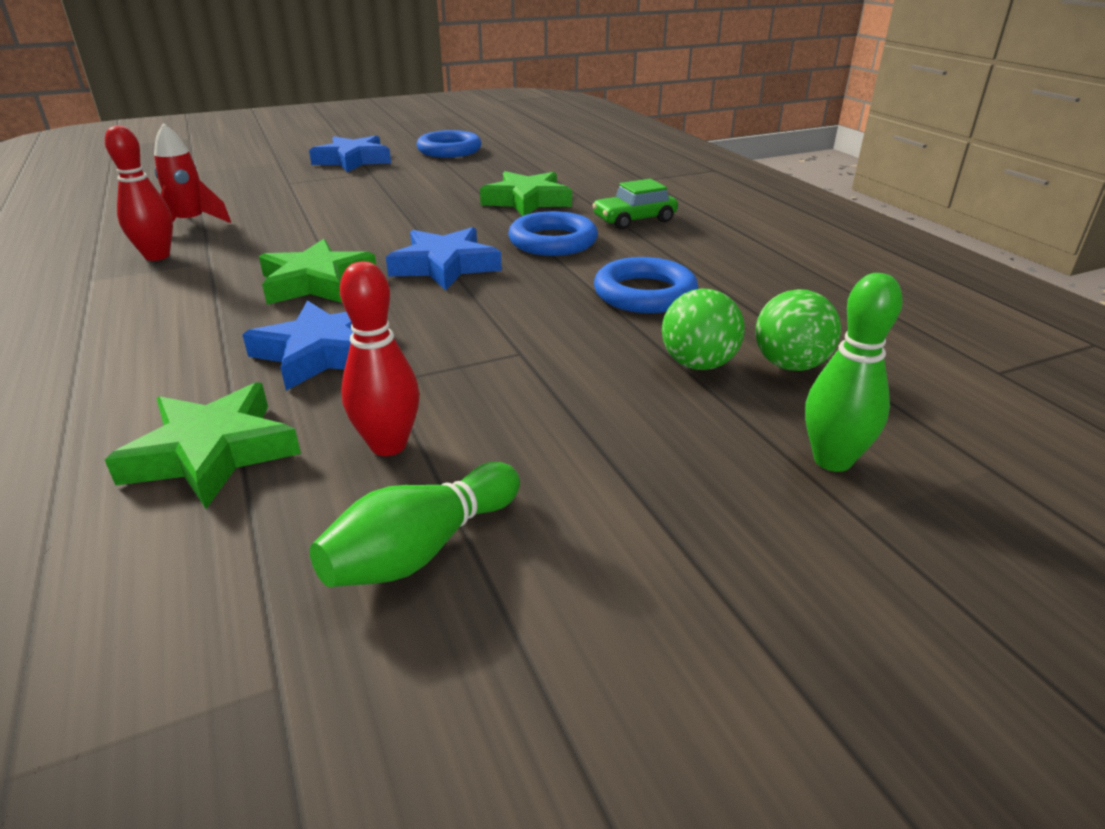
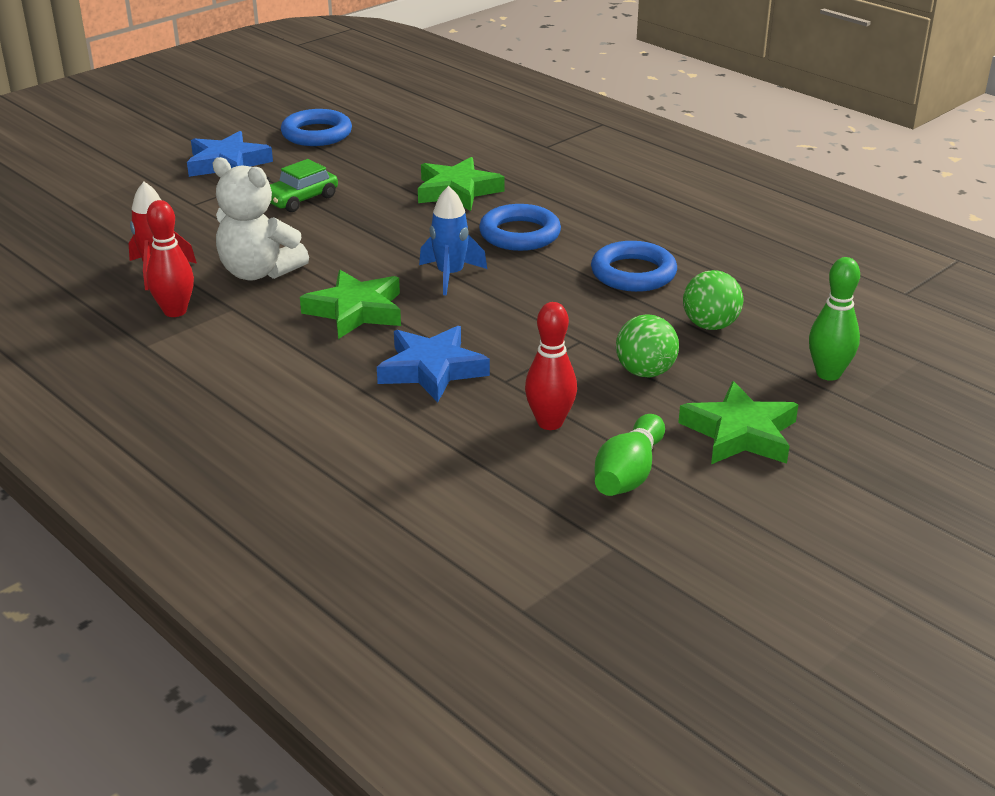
camera: 20 degrees left, 0 degrees up
(212, 452) = (436, 452): green star -> green star (740, 433)
(272, 237) = (259, 272): none -> white teddy bear
(445, 266) = (450, 275): blue star -> blue rocket
(634, 220) = (571, 198): green car -> green car (300, 199)
(790, 365) = (771, 314): green ball -> green ball (645, 372)

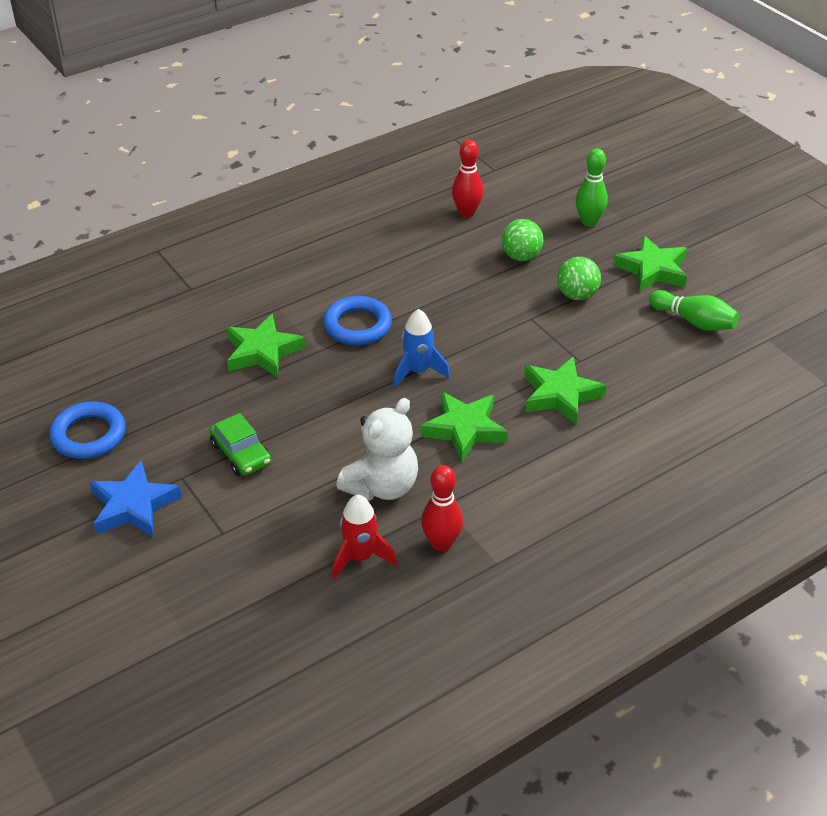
camera: 80 degrees left, 10 degrees up
(432, 369) = (560, 395): blue star -> green star
(550, 423) = (634, 346): red bowling pin -> red bowling pin (466, 213)
(633, 273) = (438, 278): blue ring -> none

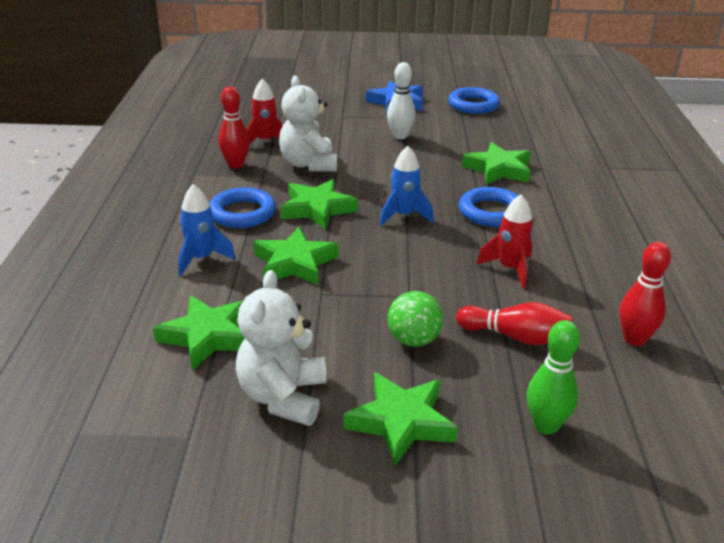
camera: 125 degrees right, 10 degrees down
(241, 454) = (400, 136): green car -> white bowling pin
(439, 285) = (510, 269): none -> red rocket
(521, 256) = (516, 337): green ball -> red bowling pin
(526, 473) = (242, 213): none -> blue ring
(618, 451) = (201, 259): none -> blue rocket
(690, 386) = (208, 336): none -> green star
(693, 321) = (283, 397): green bowling pin -> white teddy bear

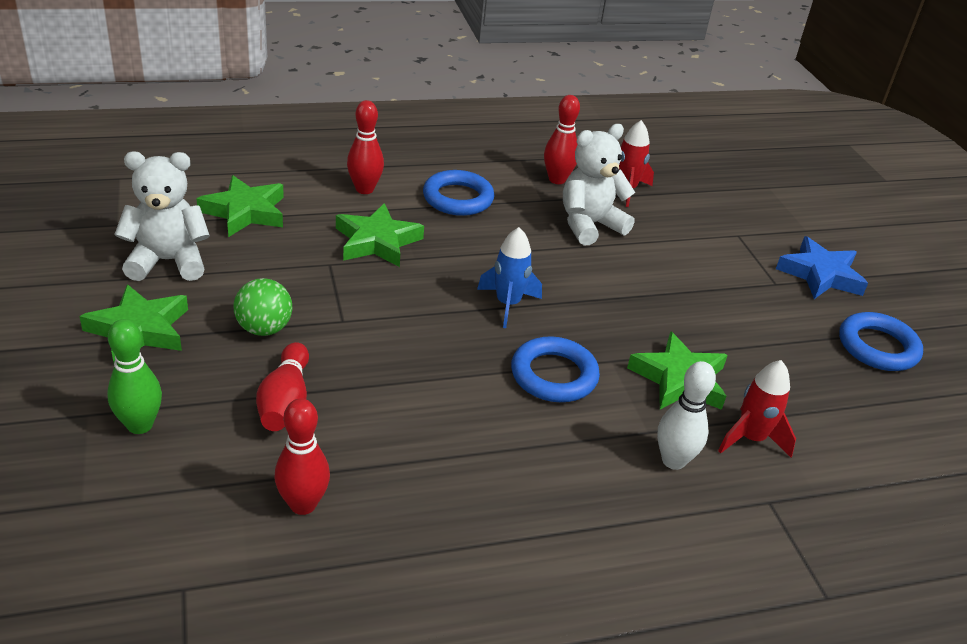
camera: 70 degrees right, 5 degrees up
(201, 259) = (364, 189): blue rocket -> red bowling pin
(317, 209) = (491, 243): green star -> none
(400, 136) = (716, 285): white bowling pin -> white bowling pin (673, 460)
(510, 269) = (423, 395): red rocket -> red rocket (750, 439)

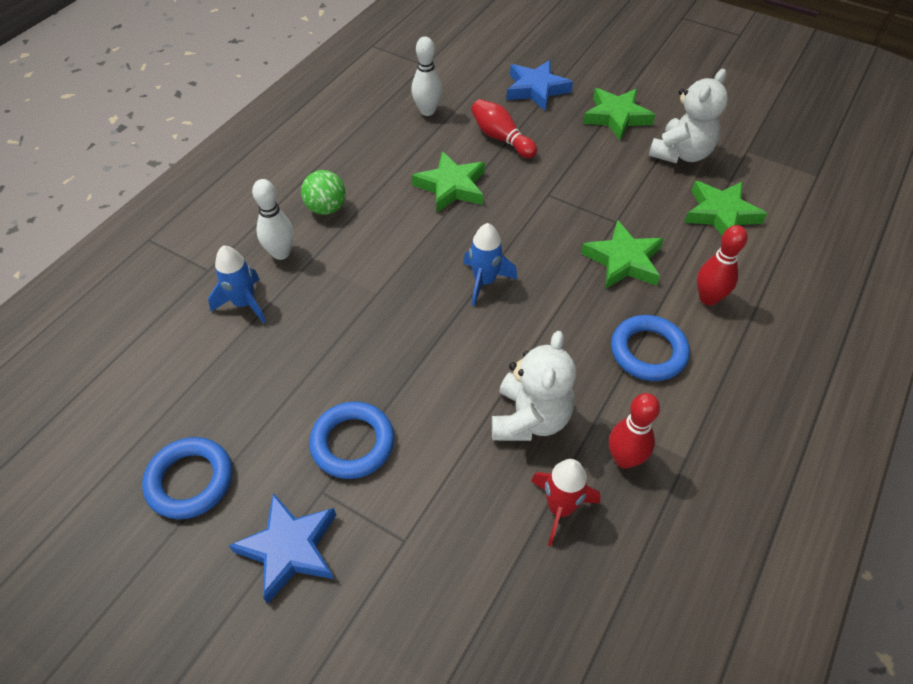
camera: 140 degrees right, 15 degrees up
(140, 425) = (536, 89): green bowling pin -> blue star
(264, 329) = (572, 160): green ball -> green ball (326, 208)
(303, 504) = (427, 111): red bowling pin -> white bowling pin
(554, 375) = (398, 254): blue ring -> blue ring (352, 443)
(679, 379) = (322, 313): green star -> green star (451, 187)
(750, 439) = (244, 303): red rocket -> blue rocket

